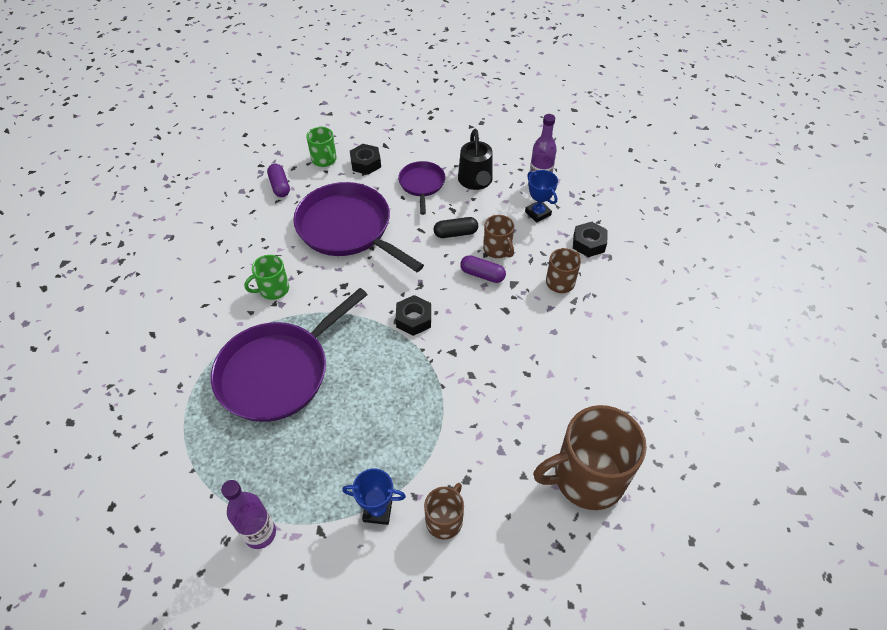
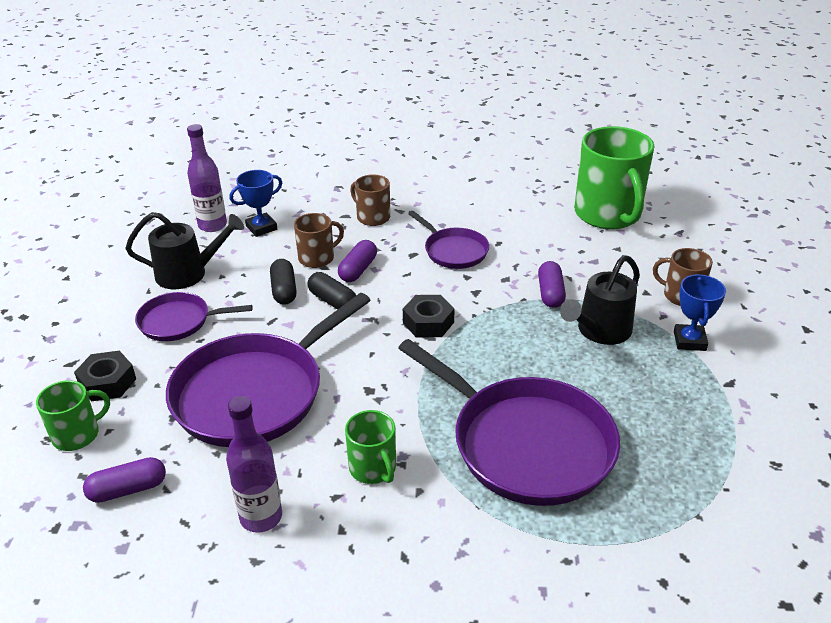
camera: 90 degrees left, 15 degrees down
(260, 533) = (754, 433): purple bottle -> purple bottle (261, 517)
(395, 438) = (599, 331): none -> black watering can
(442, 261) = (332, 301): none -> black capsule
(450, 407) = (550, 293): none -> purple capsule
(511, 339) = (454, 251): none -> purple pan
(587, 477) = (608, 214): brown mug -> green mug
(588, 243) = (317, 197): black nut -> none

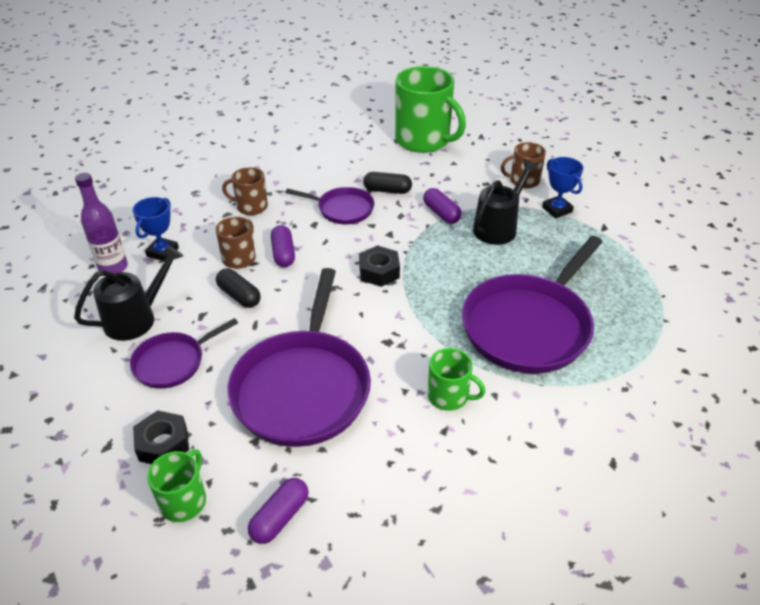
camera: 35 degrees left, 5 degrees up
(261, 517) = (407, 476): purple bottle -> none
(332, 301) = (289, 287): black capsule -> black capsule (387, 190)
(526, 444) = (529, 326): purple pan -> purple pan turned 120 degrees clockwise
(599, 331) = (498, 227): black watering can -> black watering can turned 150 degrees counterclockwise

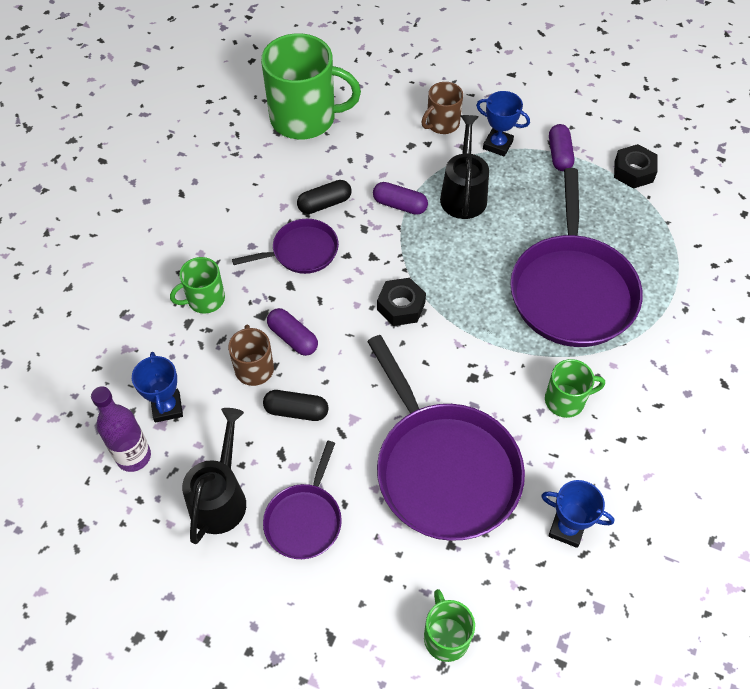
camera: 35 degrees left, 15 degrees up
(163, 444) = (377, 601): black nut -> black nut (633, 171)
(251, 206) = (205, 299): brown mug -> green mug
(280, 517) = (533, 596): purple capsule -> purple capsule (559, 154)
(357, 487) = (567, 529): none -> blue trophy

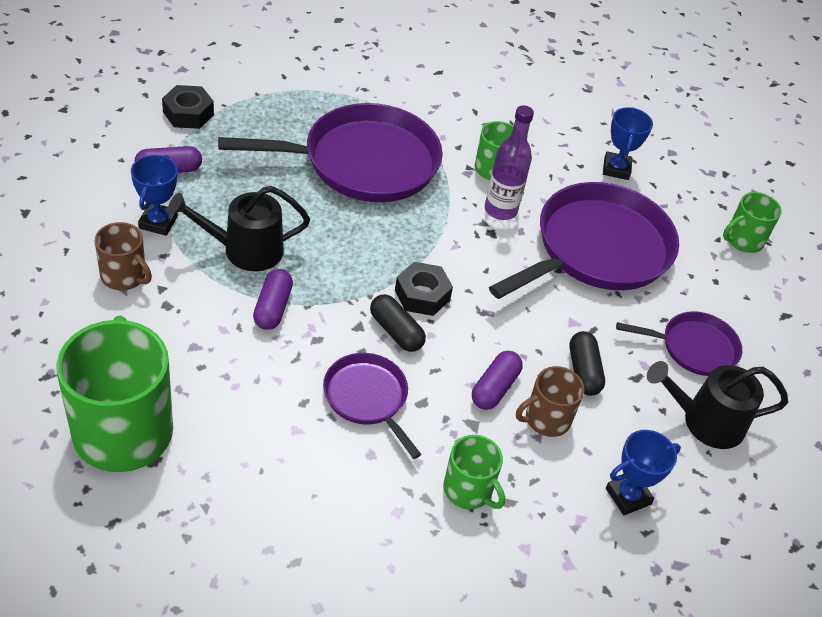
camera: 110 degrees left, 10 degrees down
(133, 456) = (699, 515): purple bottle -> purple bottle (500, 210)
(324, 204) = (284, 384): black capsule -> black capsule (396, 331)

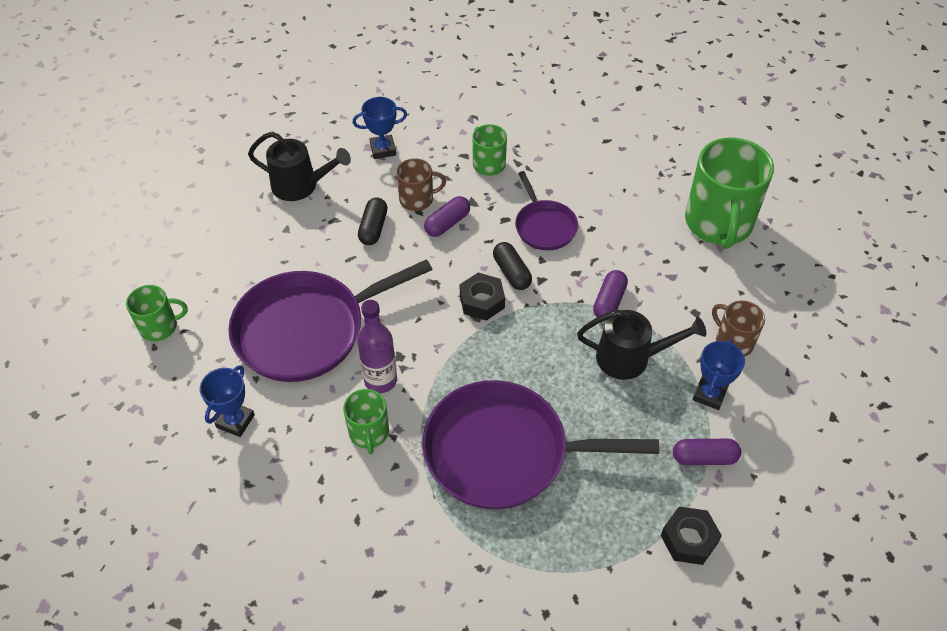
camera: 160 degrees left, 5 degrees up
(694, 348) = (273, 236): purple pan -> none

